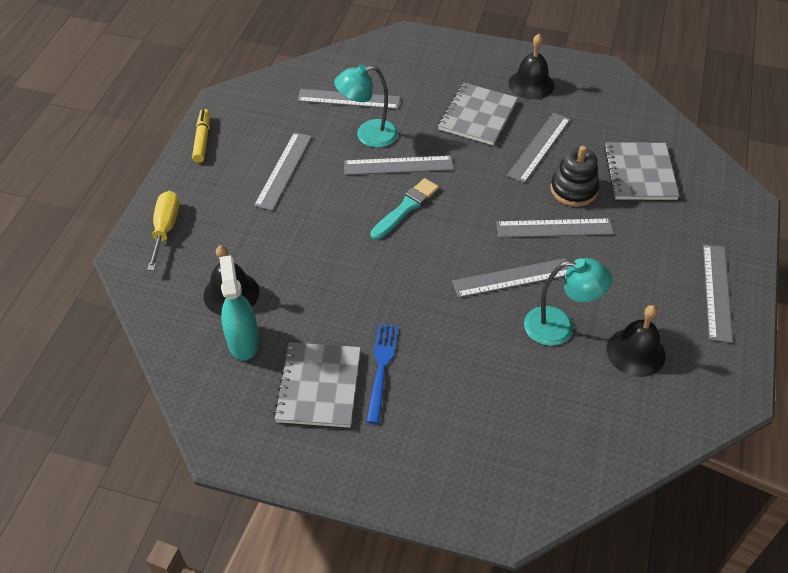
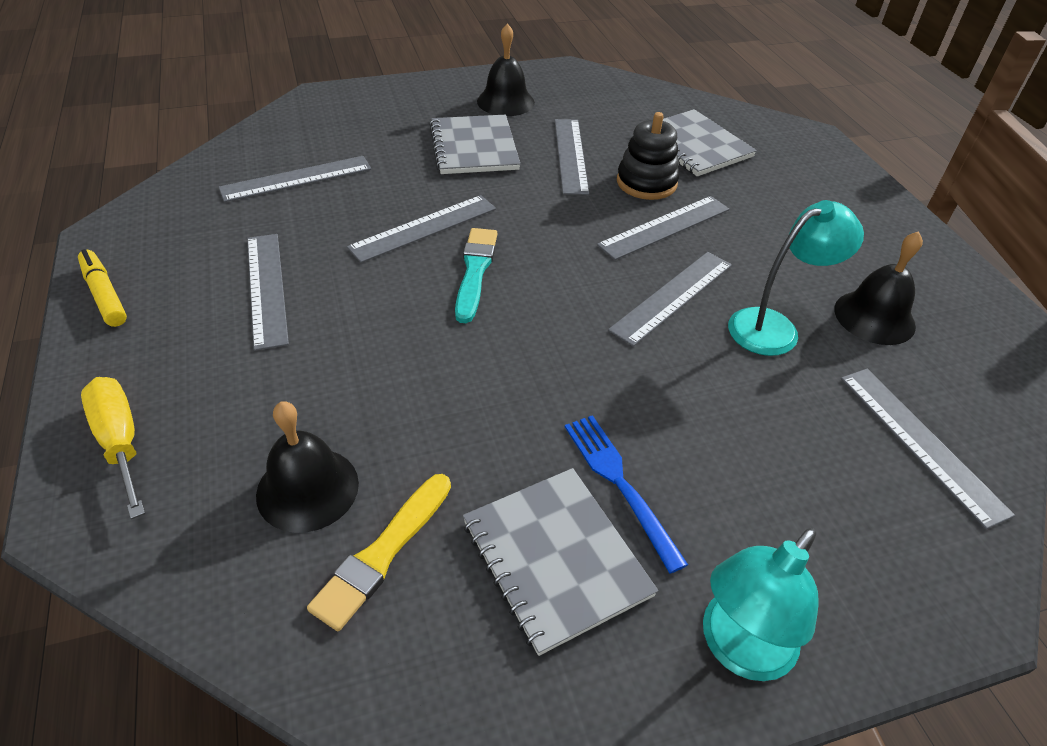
camera: 35 degrees left, 5 degrees down
(243, 341) = (383, 553): turquoise spray bottle -> yellow brush
(368, 135) = (355, 208): turquoise lamp -> turquoise lamp (738, 649)
(717, 292) = (878, 225): grey ruler -> grey ruler (920, 442)

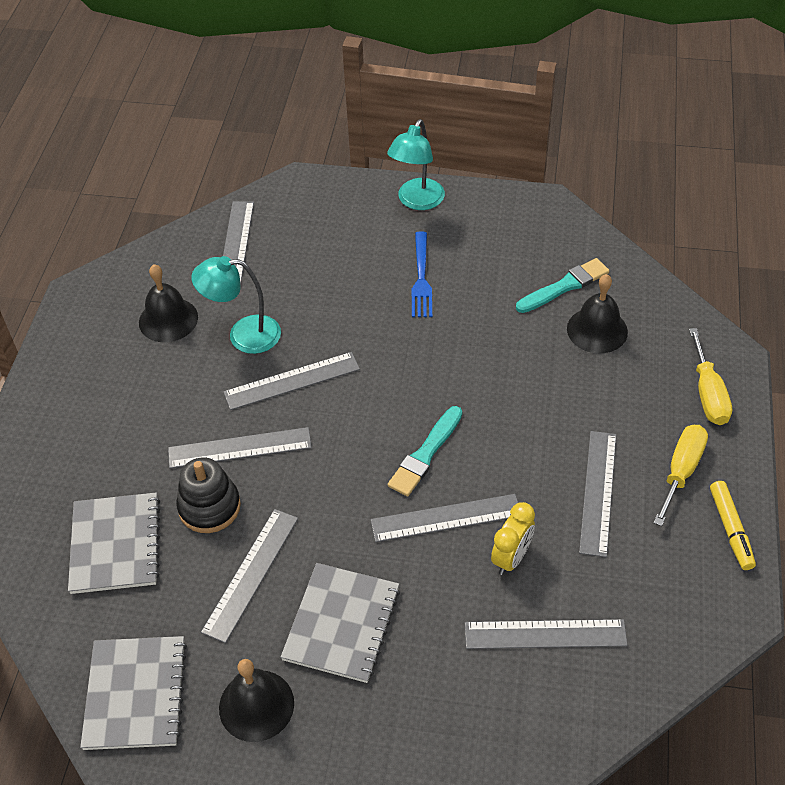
camera: 150 degrees left, 5 degrees up
(164, 334) = (681, 471): none -> yellow screwdriver
(345, 216) = (511, 558): none -> yellow clock
(383, 553) = (564, 286): yellow brush -> turquoise brush
(555, 559) = (478, 257): grey notebook -> grey notebook (136, 694)
(738, 649) = (417, 201): turquoise lamp -> turquoise lamp turned 135 degrees clockwise

